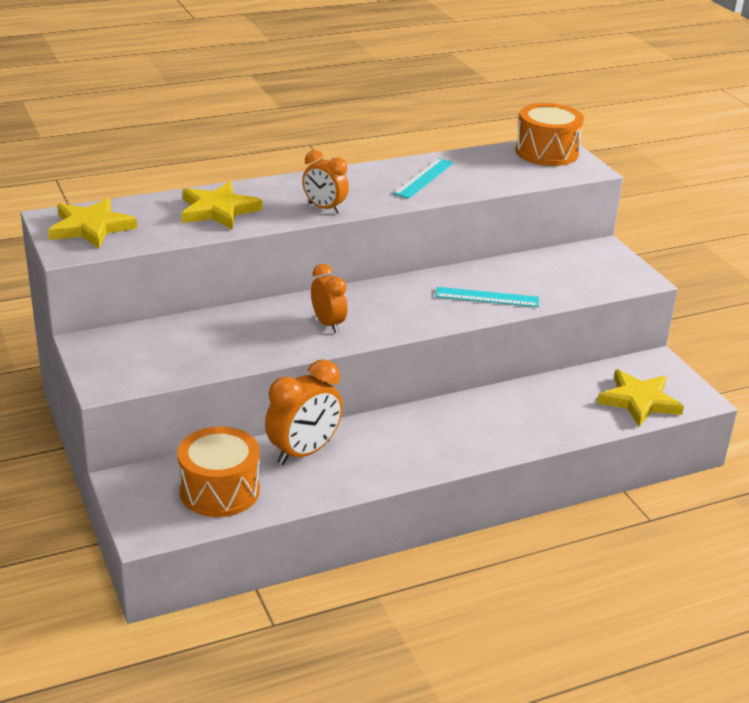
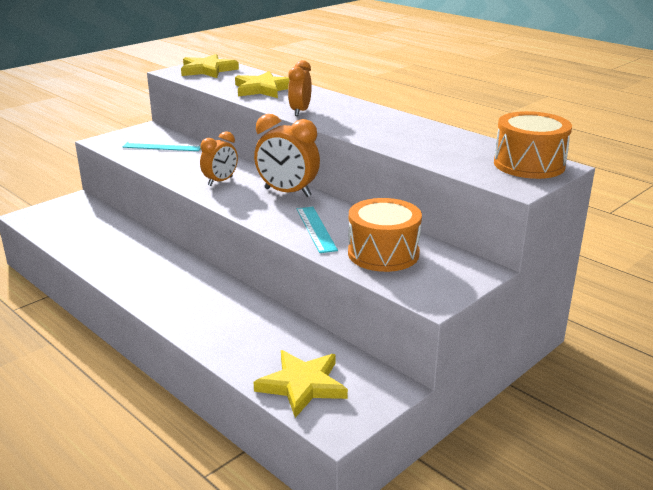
camera: 70 degrees right, 5 degrees down
(219, 490) = (76, 226): orange drum -> orange drum (383, 253)
(304, 452) = (131, 243): orange clock -> orange clock (287, 192)
(424, 178) = (397, 130): turquoise ruler -> turquoise ruler (162, 147)

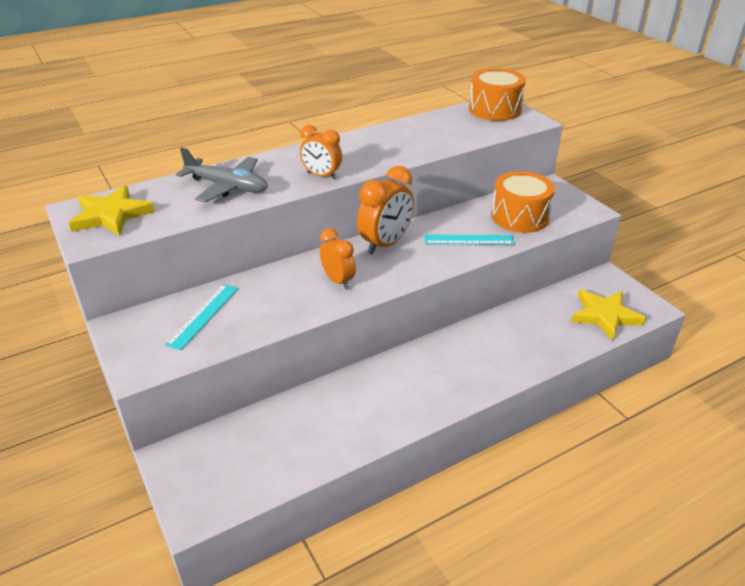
camera: 75 degrees left, 10 degrees up
(263, 89) = (227, 187): yellow star -> grey plane

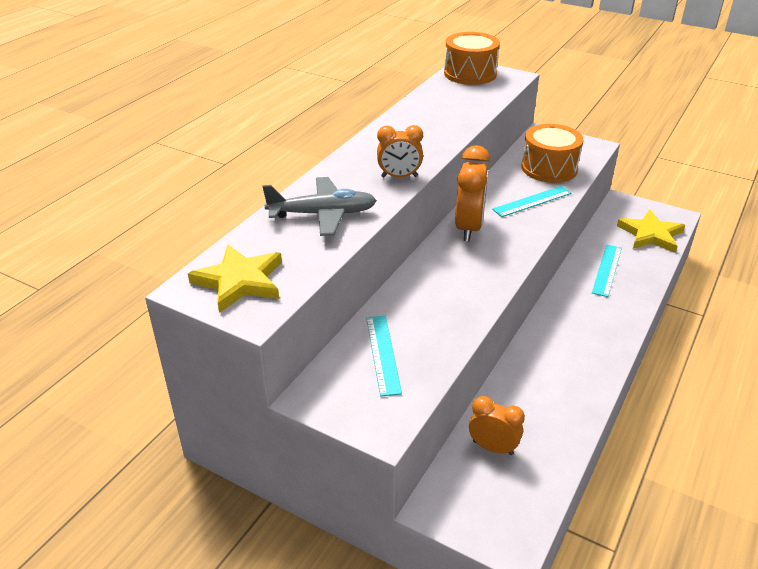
camera: 30 degrees left, 0 degrees up
(338, 281) = (467, 275): orange clock -> orange clock (493, 447)
(523, 331) = (606, 270): none -> turquoise ruler

